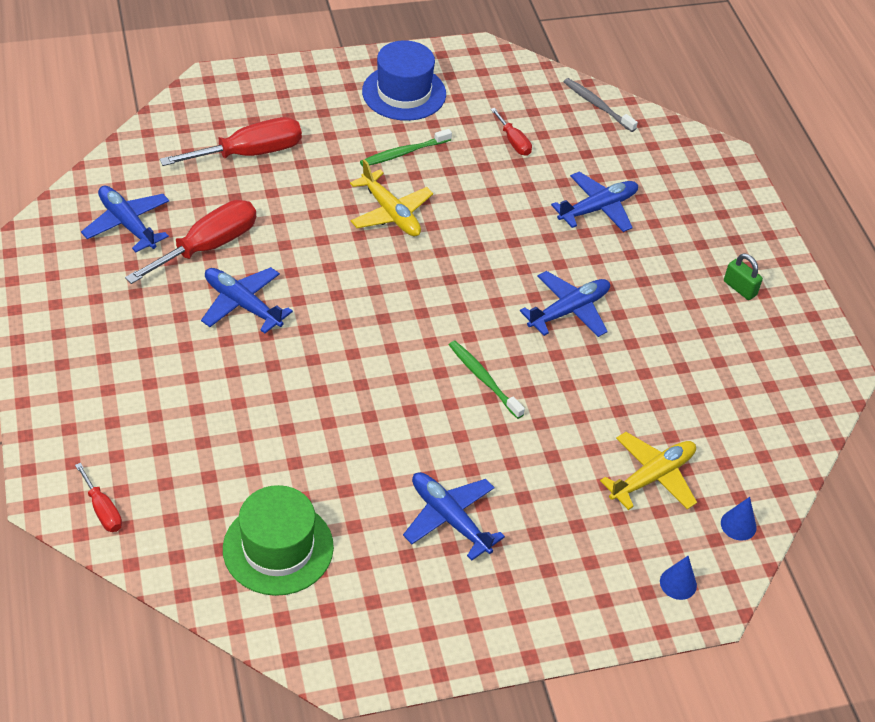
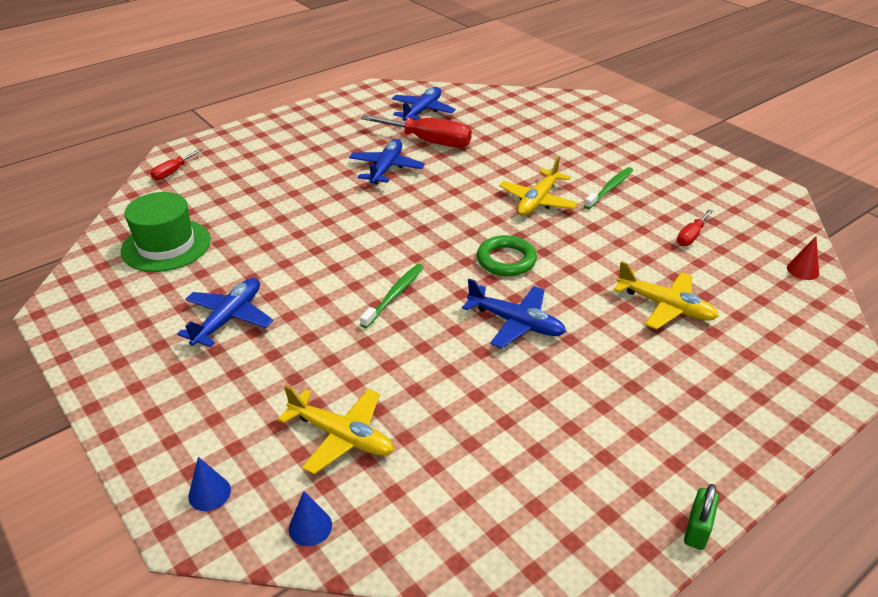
camera: 70 degrees right, 10 degrees down
(249, 153) = (533, 131): red screwdriver -> none
(403, 153) = (610, 188): green toothbrush -> green toothbrush turned 90 degrees clockwise
(404, 93) = (677, 170): blue hat -> none
(475, 278) = (506, 260): none -> green ring
(597, 105) = (802, 270): grey toothbrush -> red cone
(598, 208) = (665, 306): blue plane -> yellow plane
(740, 288) = (661, 440): green padlock -> green padlock (697, 529)

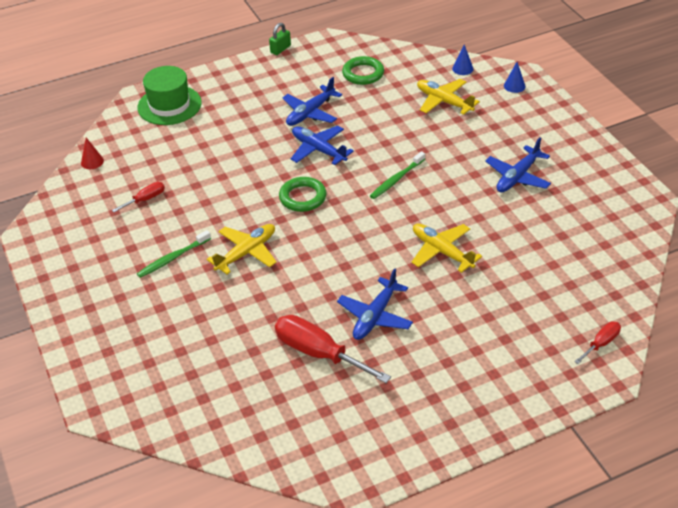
camera: 165 degrees left, 5 degrees up
(166, 245) = (581, 247): green hat -> green hat (169, 105)
(422, 111) = (308, 415): blue plane -> blue plane (310, 113)
(503, 483) = (363, 74): none -> green ring
(665, 306) = (211, 148): yellow plane -> yellow plane (442, 251)

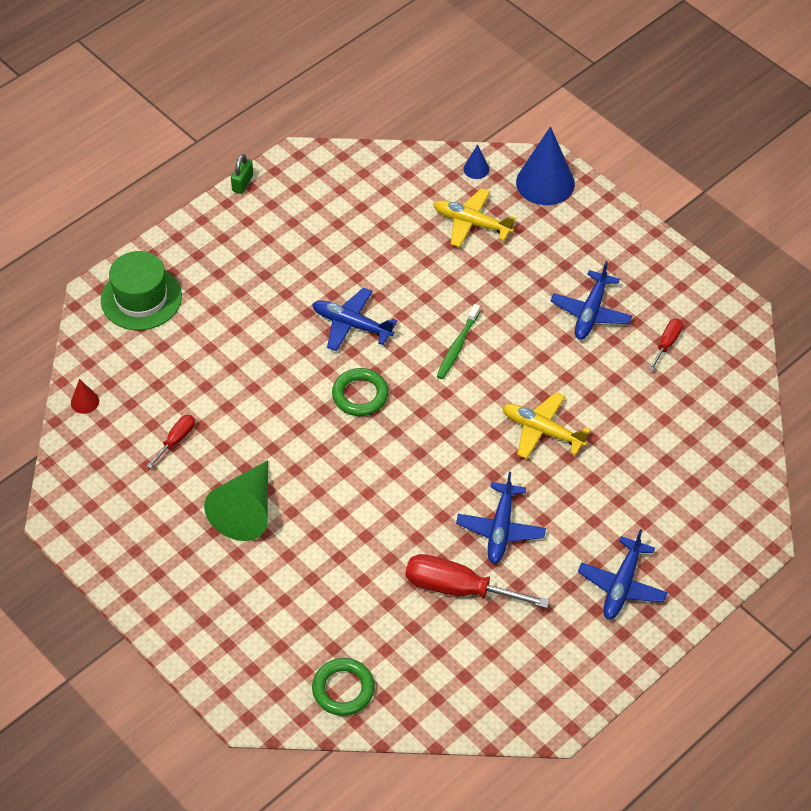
camera: 20 degrees left, 10 degrees up
(173, 258) = (246, 511): green toothbrush -> green cone
(246, 253) = (327, 483): yellow plane -> none
(310, 113) = (320, 273): blue plane -> blue plane (622, 585)
(363, 74) = (360, 201): green ring -> green ring (343, 689)
(514, 86) = (545, 183): blue cone -> blue cone, size x2.24
(601, 343) = (742, 504): red screwdriver -> red screwdriver (667, 343)

